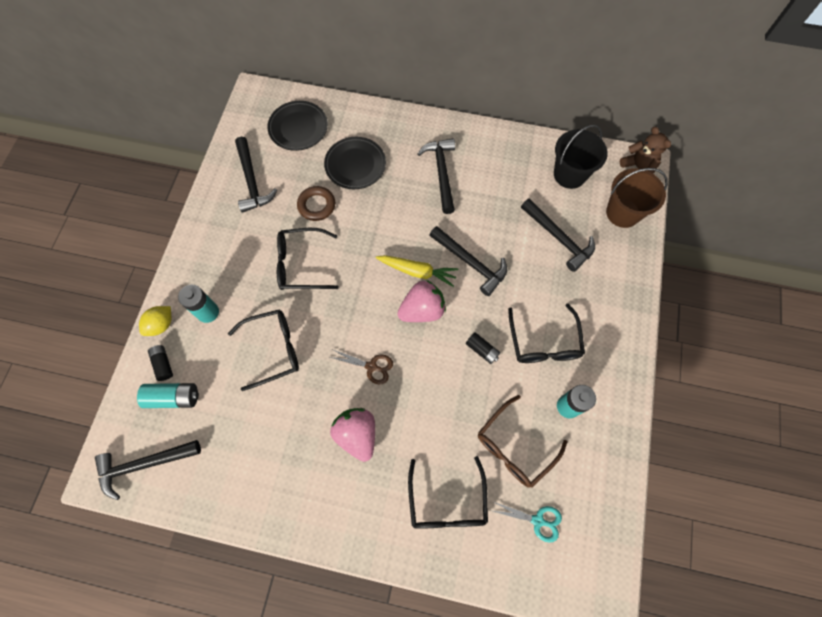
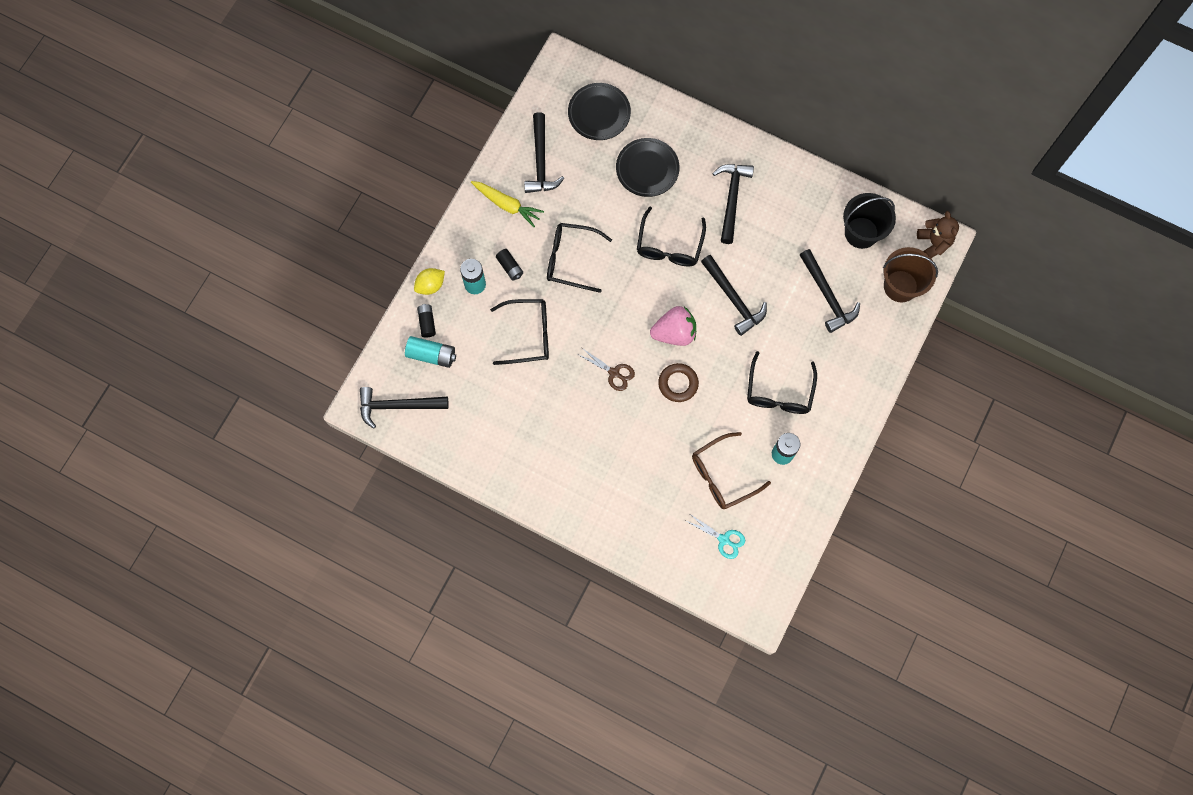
camera: 15 degrees right, 5 degrees up
(316, 205) = (599, 203): brown ring -> brown ring (678, 384)
(357, 435) = (586, 429): pink strawberry -> none
(417, 271) = (680, 295): yellow carrot -> yellow carrot (507, 205)
(447, 502) = (650, 505): black glasses -> black glasses (669, 246)
(482, 350) = (719, 384): black battery -> black battery (510, 267)

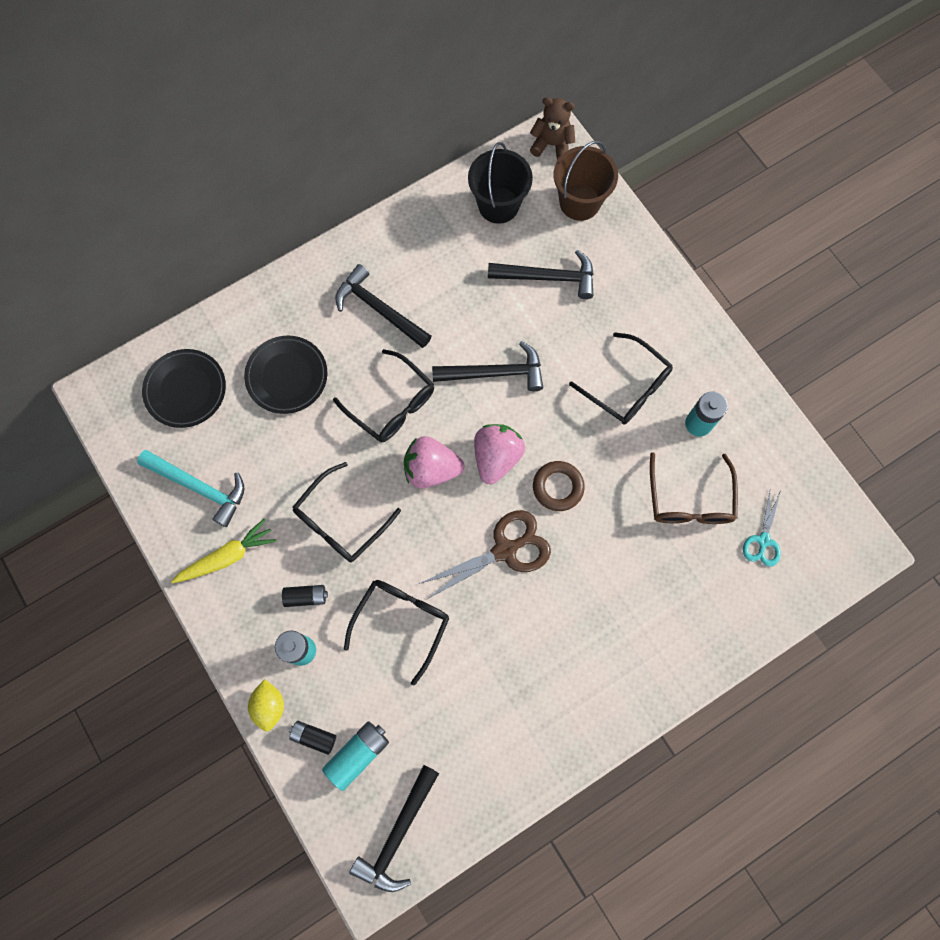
camera: 60 degrees left, 0 degrees up
(540, 161) = (199, 487): black hammer -> turquoise hammer
(614, 373) = (505, 550): brown scissors -> brown scissors, size x1.69
(640, 296) = (431, 469): none -> pink strawberry
(723, 539) = (763, 540): turquoise scissors -> turquoise scissors turned 135 degrees clockwise

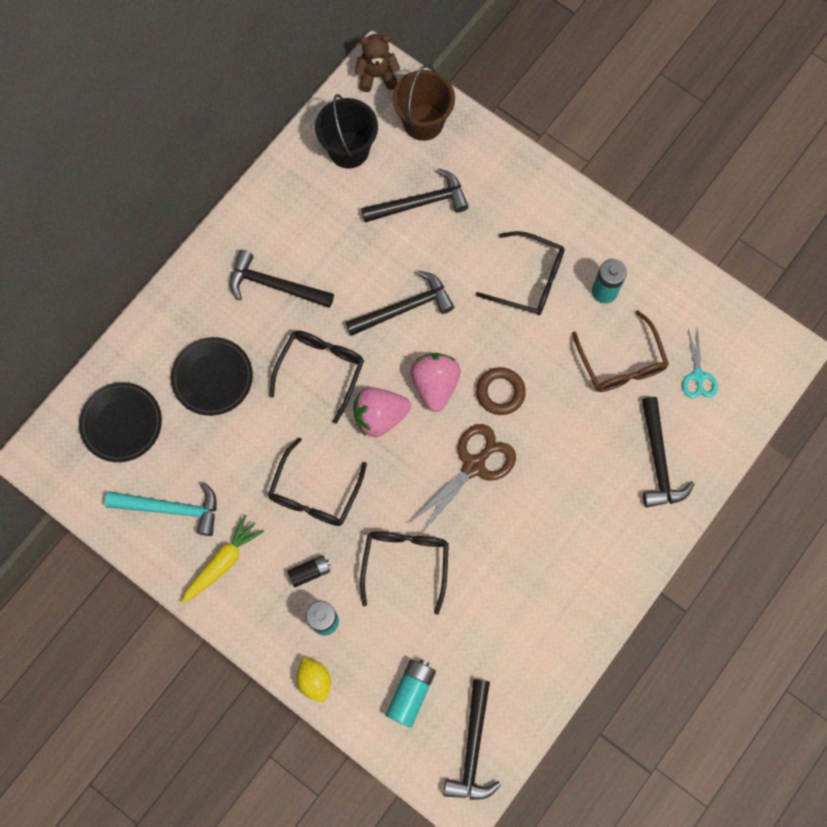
camera: 20 degrees left, 0 degrees up
(314, 737) = (365, 692): black battery -> none
(392, 404) = (321, 370): black glasses -> black glasses turned 90 degrees counterclockwise
(692, 612) = (658, 461): none -> black hammer

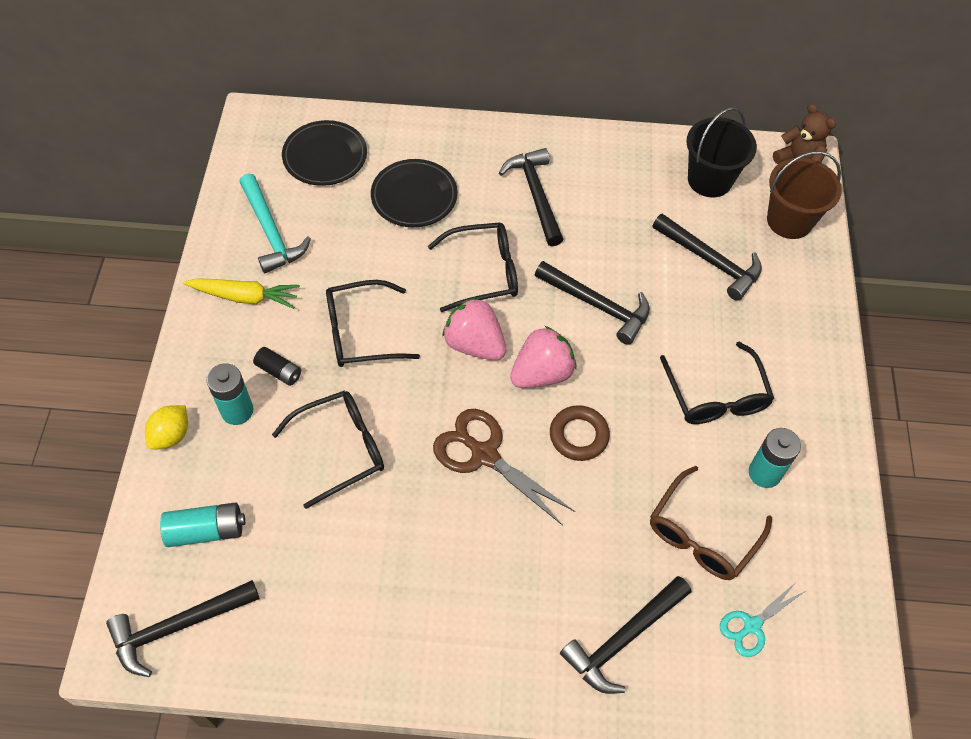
camera: 55 degrees right, 15 degrees down
(474, 466) = (484, 455): brown scissors -> brown scissors turned 150 degrees counterclockwise

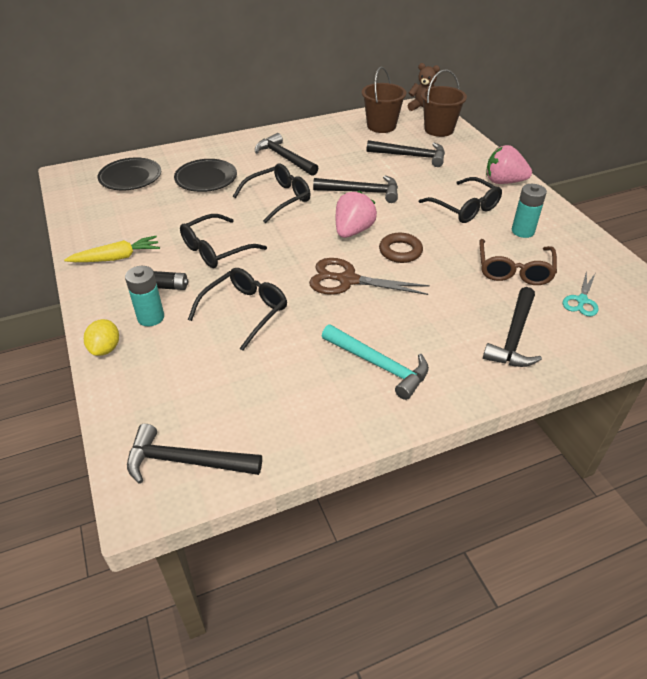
camera: 25 degrees left, 15 degrees down
(177, 626) = (185, 461): black hammer -> black hammer turned 60 degrees clockwise
(206, 530) = (171, 393): turquoise battery -> none
(271, 232) = (115, 221): turquoise hammer -> turquoise hammer (379, 365)
(474, 344) = (299, 231): pink strawberry -> pink strawberry (503, 182)
(709, 180) = (381, 126): black bucket -> brown bucket

